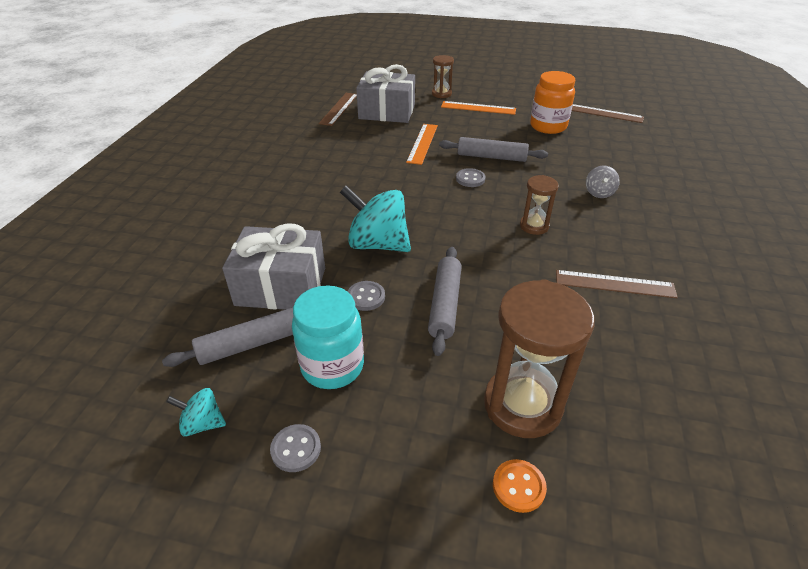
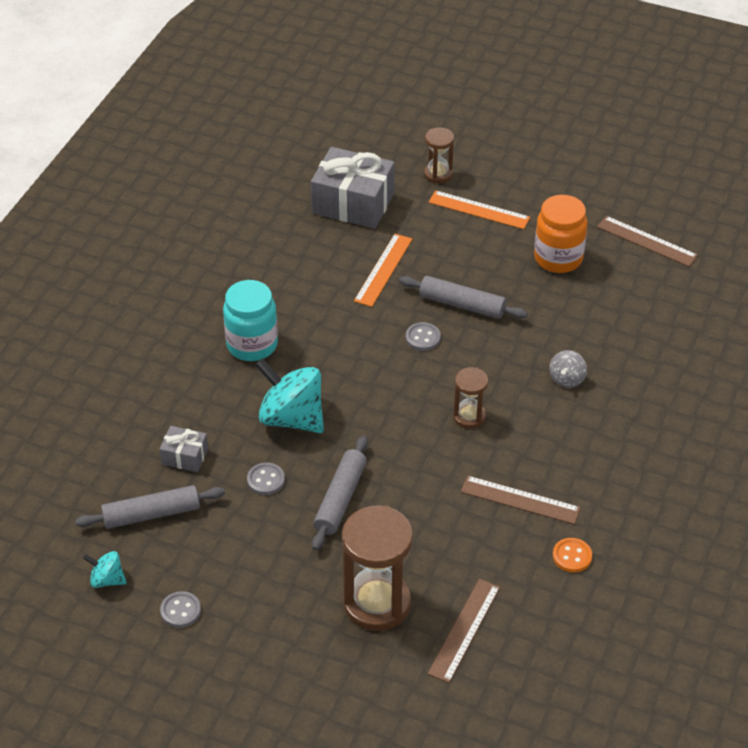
camera: 10 degrees right, 5 degrees up
(281, 286) = (185, 456): grey gift -> grey gift, size x0.50
(332, 366) = (221, 546): turquoise jar -> turquoise jar (252, 345)
(339, 109) = (290, 189): brown ruler -> brown ruler (464, 630)
(518, 486) = (348, 664): orange button -> orange button (572, 556)

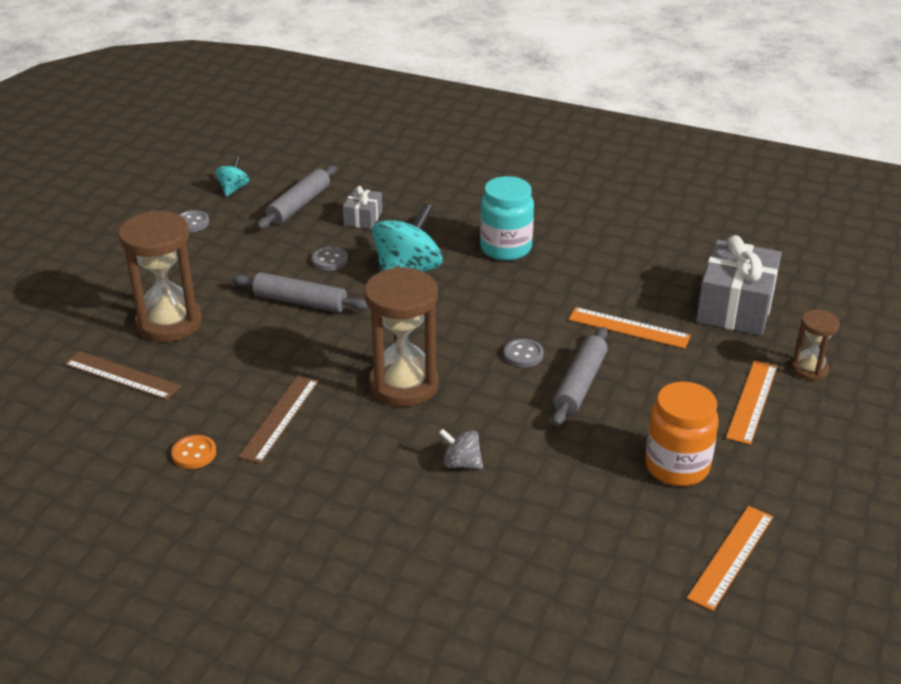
camera: 90 degrees right, 10 degrees down
(151, 514) = (299, 205): grey rolling pin -> grey rolling pin turned 45 degrees clockwise
(469, 416) = (403, 385): brown hourglass -> brown hourglass, size x1.90
(647, 241) = (731, 557): brown ruler -> orange ruler

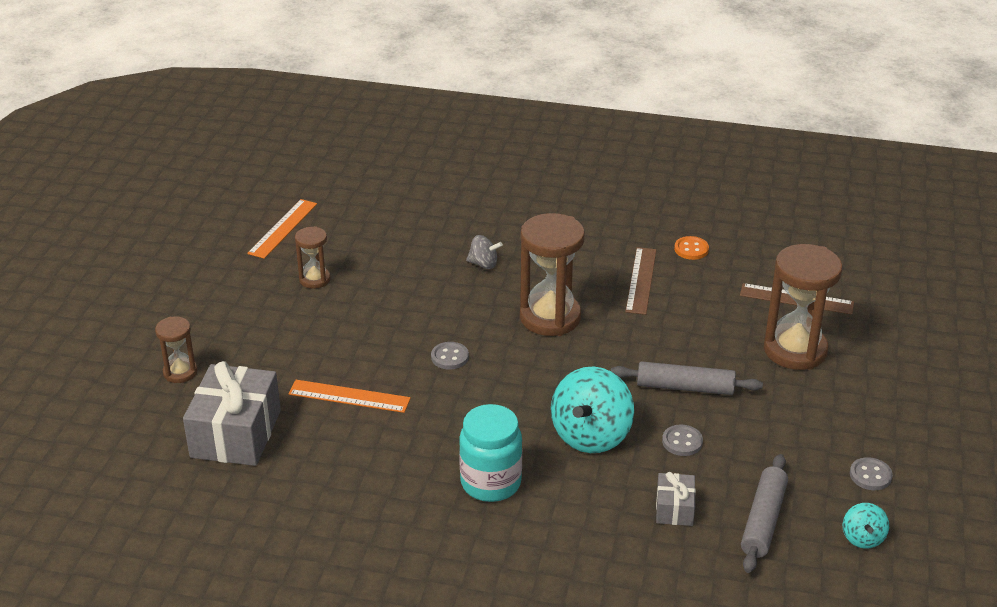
camera: 170 degrees right, 0 degrees up
(580, 384) = (395, 335): grey rolling pin -> none
(677, 466) = (314, 279): orange jar -> brown hourglass
(752, 401) = (242, 337): orange ruler -> none

